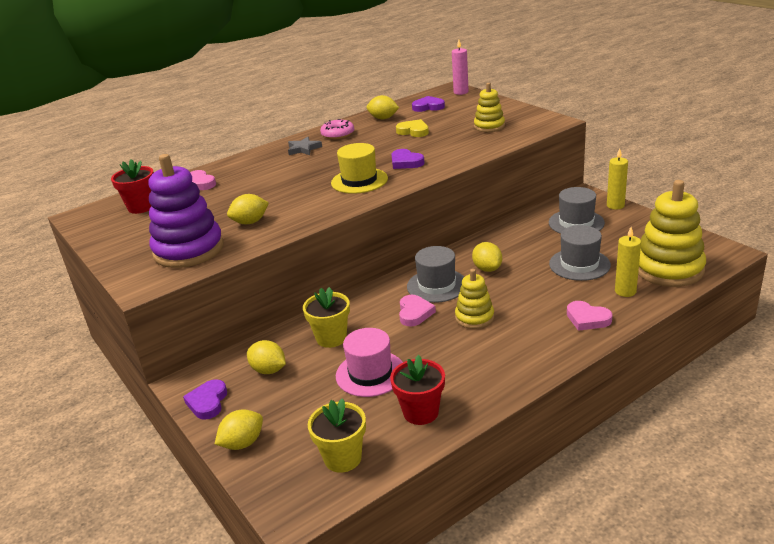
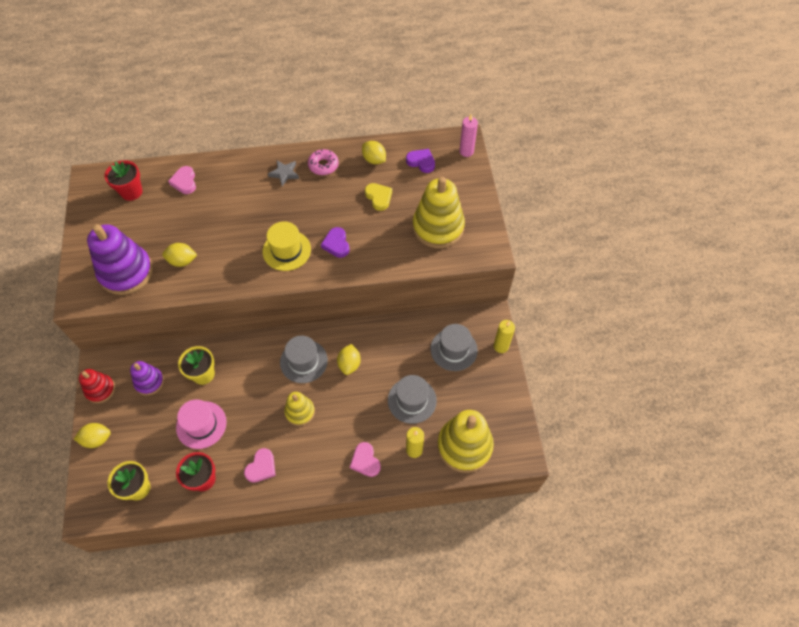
camera: 25 degrees right, 30 degrees up
(207, 402) = (100, 389): purple heart -> red stacking toy
(269, 370) = (149, 382): yellow lemon -> purple stacking toy
(414, 313) = (268, 382): pink heart -> pink heart (261, 467)
(489, 126) = (438, 227): yellow stacking toy -> yellow stacking toy, size x1.81

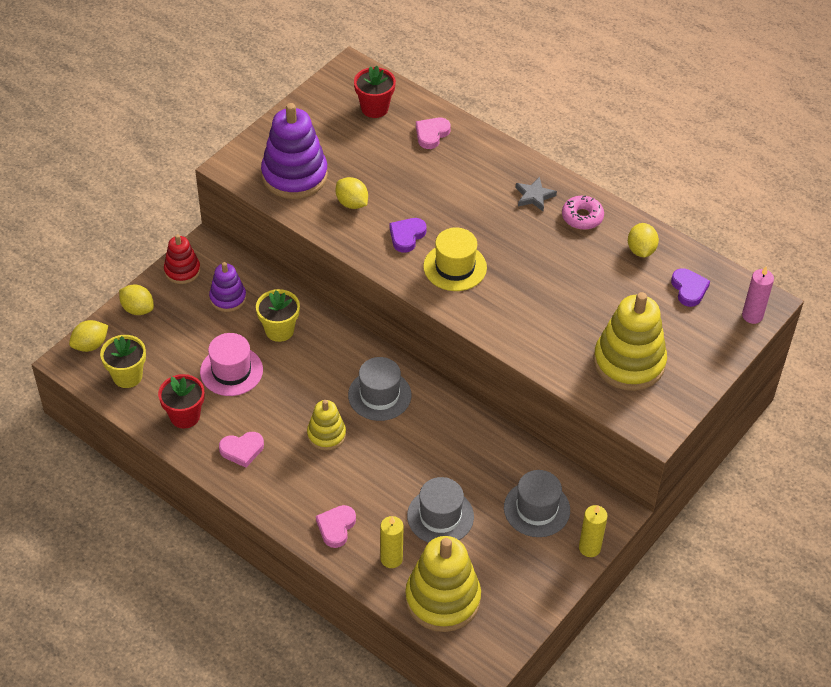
camera: 45 degrees right, 10 degrees down
(336, 244) = (508, 298): purple heart -> purple heart (407, 236)
(349, 364) = (419, 434): yellow lemon -> yellow lemon (90, 345)
(379, 197) = (602, 289): yellow heart -> none

